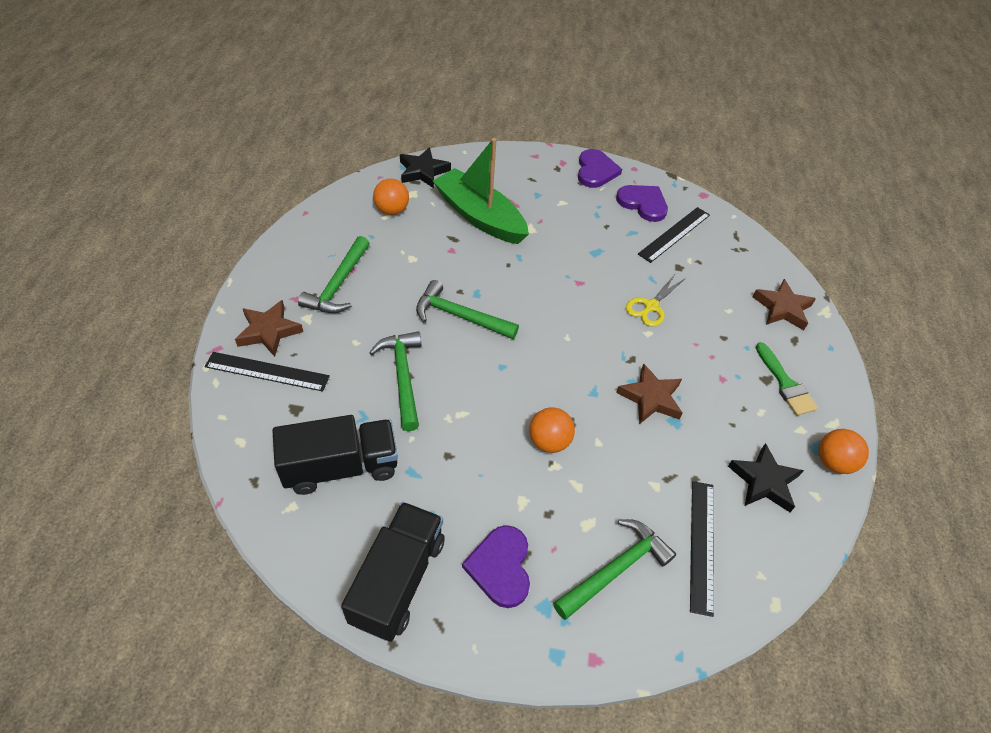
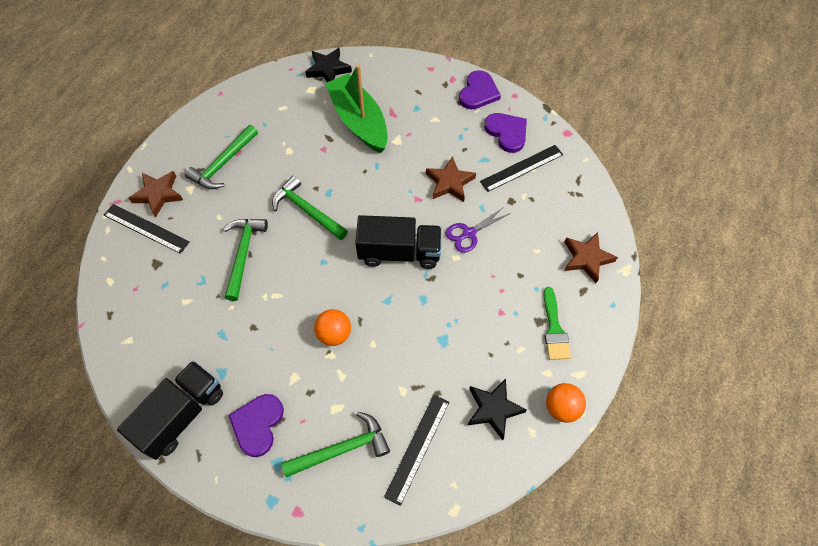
camera: 20 degrees right, 10 degrees up
(341, 467) = (172, 318): black truck -> black truck (399, 252)
(392, 210) = (289, 102): orange ball -> none
(650, 306) = (469, 233): yellow scissors -> purple scissors
(650, 398) = (432, 315): brown star -> brown star (449, 182)

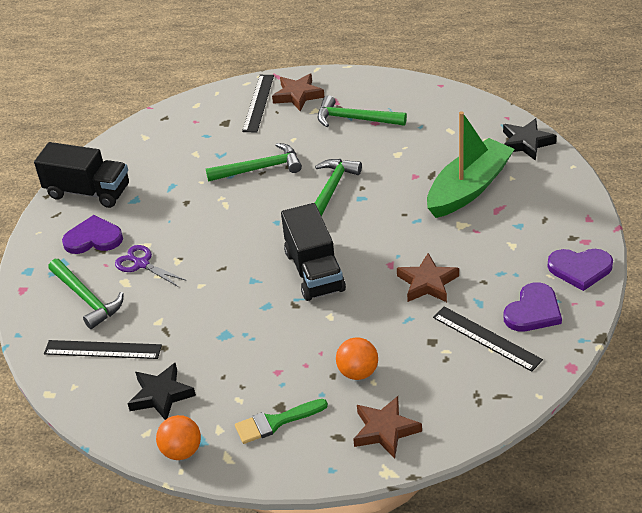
camera: 75 degrees right, 20 degrees down
(334, 334) = (200, 255): orange ball -> orange ball (358, 372)
(469, 233) = (366, 318): purple scissors -> purple scissors (141, 264)

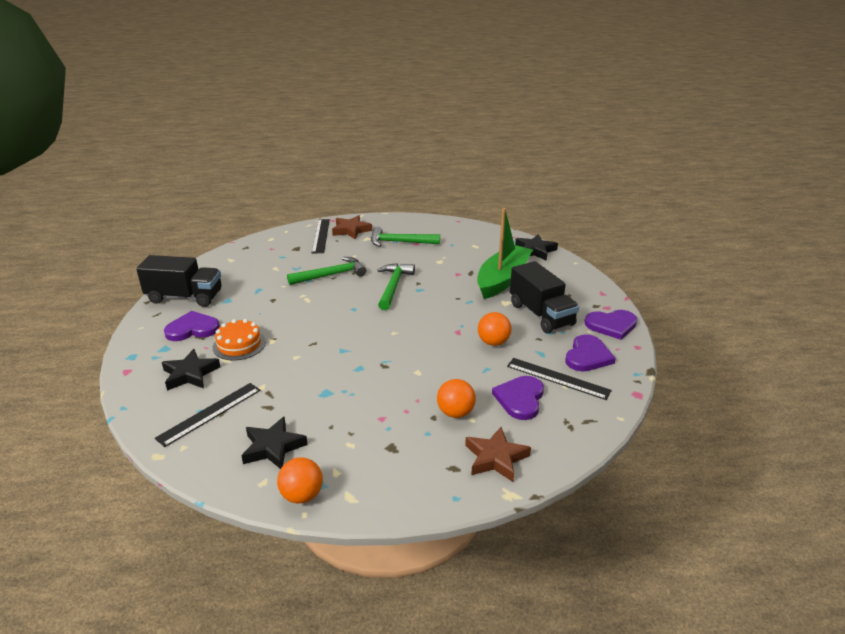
camera: 15 degrees left, 10 degrees down
(86, 299) = (190, 374): green hammer -> black star
(102, 349) = (210, 413): black ruler -> black ruler turned 45 degrees counterclockwise
(141, 264) = (239, 344): purple scissors -> orange cake
(275, 422) = (390, 460): green brush -> none
(314, 271) = (395, 340): black truck -> black truck (541, 315)
(427, 283) = (493, 342): brown star -> orange ball
(434, 361) = (520, 399): none -> purple heart

